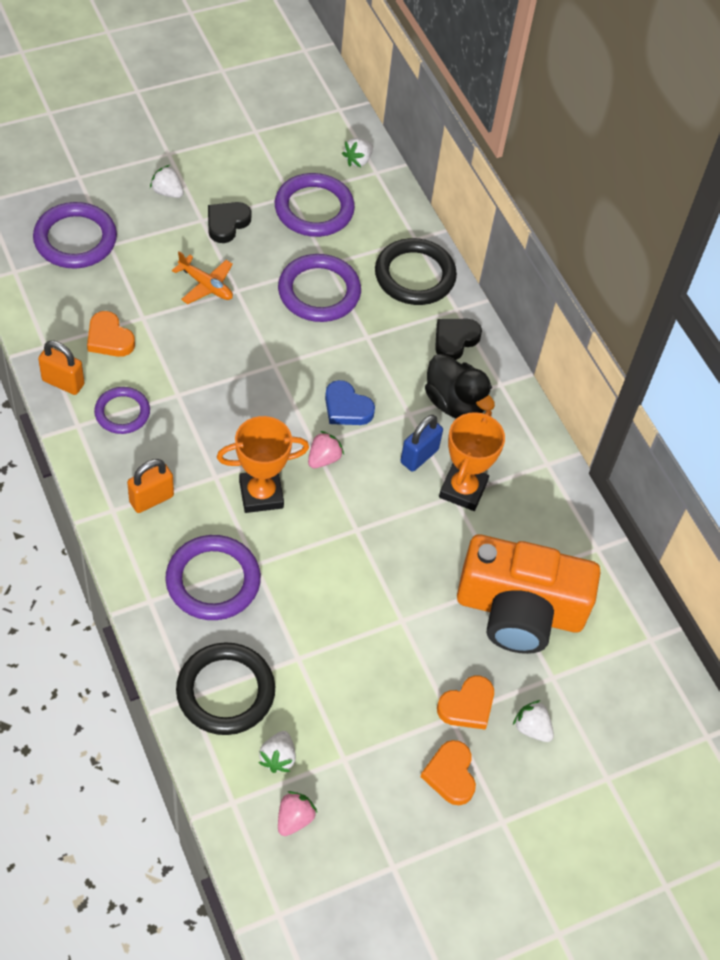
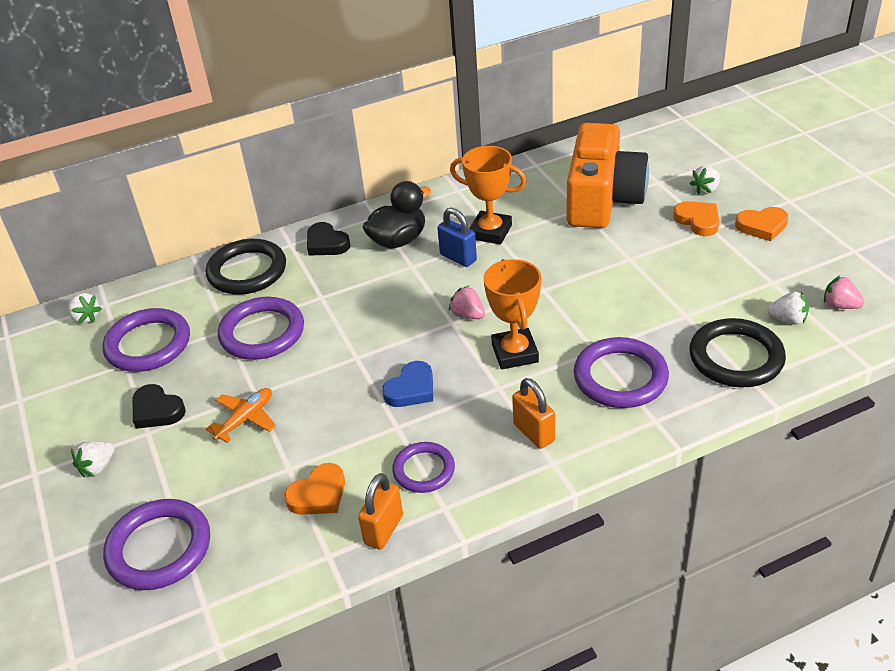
camera: 80 degrees left, 15 degrees down
(346, 408) = (407, 304): blue heart -> blue heart (411, 389)

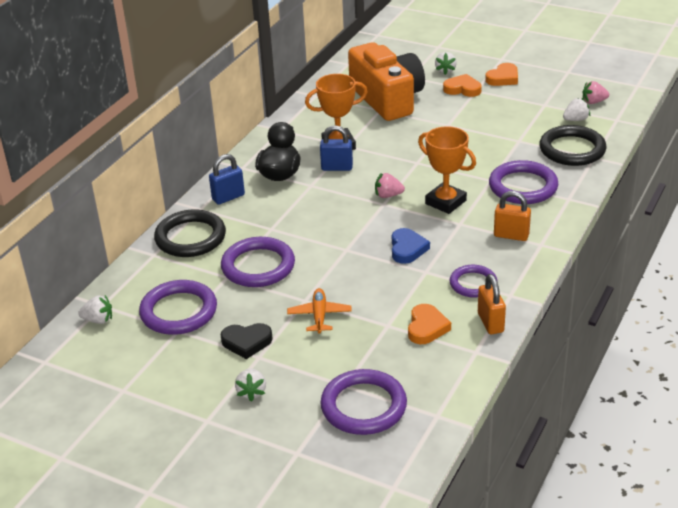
camera: 40 degrees left, 5 degrees down
(326, 243) = (228, 197): black heart -> blue padlock

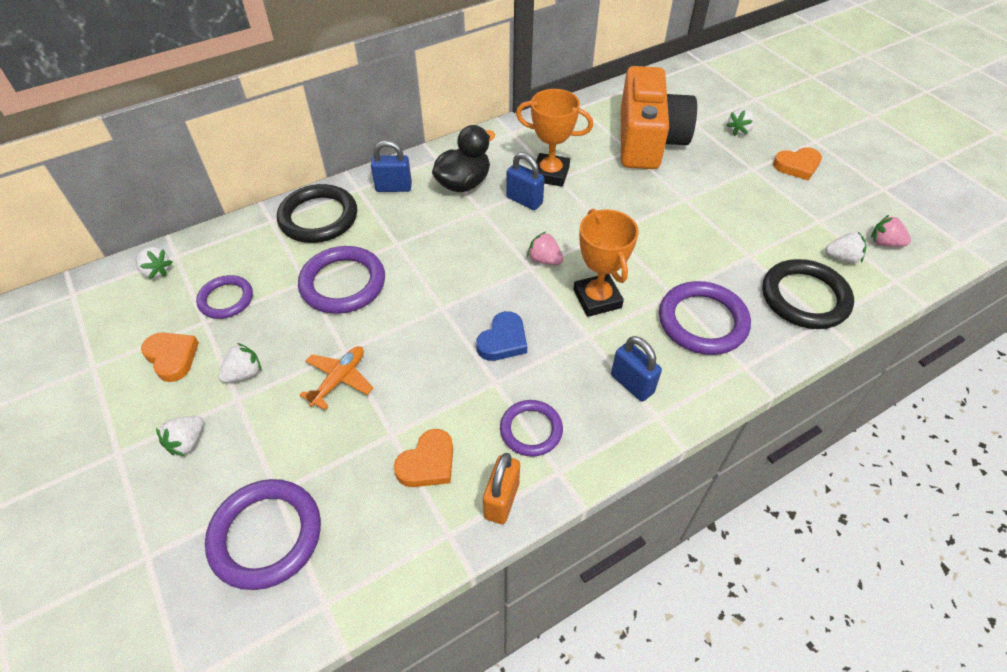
camera: 30 degrees right, 15 degrees up
(178, 311) = (226, 299): purple ring -> purple ring, size x0.62
(246, 342) = (244, 373): black heart -> white strawberry
(462, 89) = (739, 161): orange heart -> orange heart (172, 357)
(511, 235) = (632, 384): orange padlock -> blue padlock

